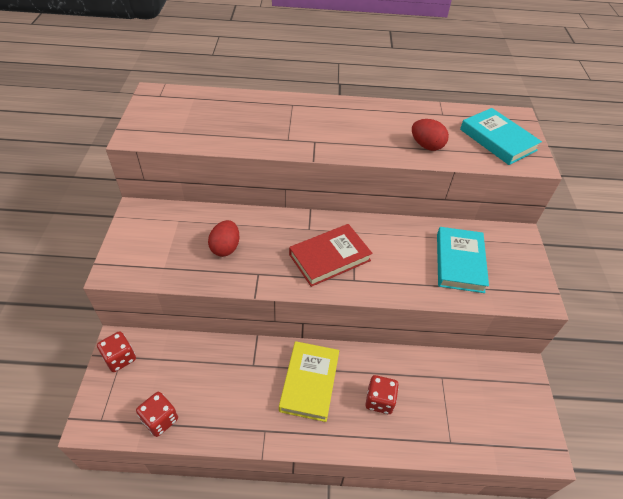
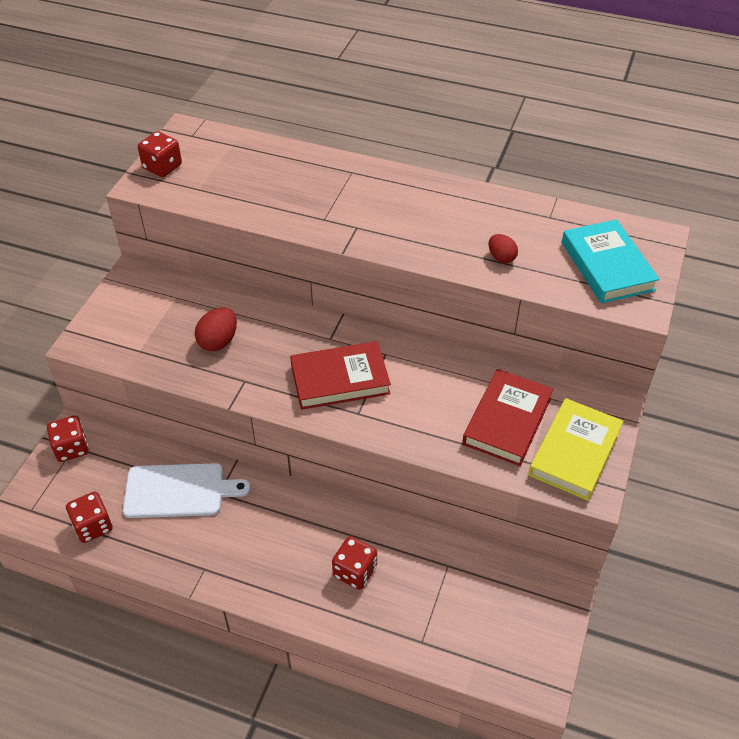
camera: 20 degrees right, 0 degrees up
(145, 121) = (162, 167): none -> red dice
(221, 371) = (179, 491): none -> white cutting board
(309, 382) = (278, 529): yellow book -> yellow book (574, 452)
(426, 146) = (501, 257): red egg -> red egg, size x0.66
(459, 262) = (507, 421): turquoise book -> red book

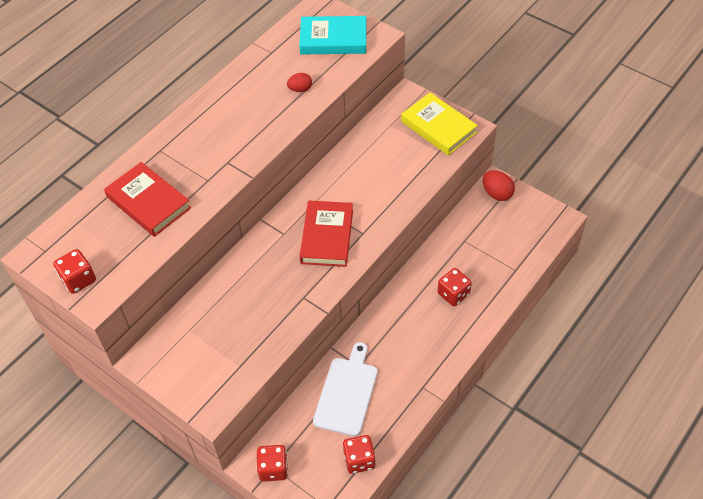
camera: 70 degrees left, 5 degrees up
(218, 341) = (254, 307): red egg -> red egg (497, 193)
(507, 421) = (400, 153): red book -> red book (148, 202)

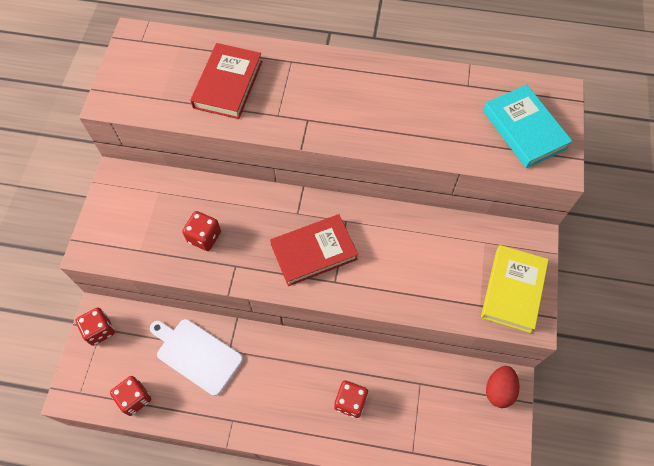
camera: 60 degrees right, 10 degrees up
(78, 279) = (123, 79): red dice -> red dice (204, 237)
(300, 89) = (436, 134): red egg -> none
(347, 393) = (197, 354): white cutting board -> white cutting board turned 135 degrees counterclockwise

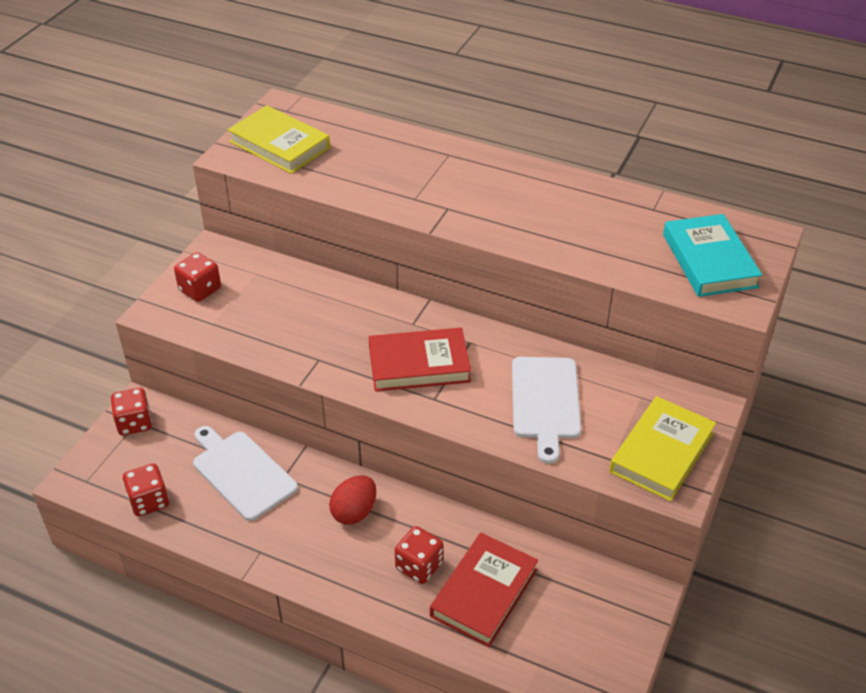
camera: 15 degrees right, 20 degrees down
(147, 80) = (279, 145): none -> yellow book
(204, 237) = (292, 325): red dice -> red dice (200, 289)
(228, 84) = (368, 162): red book -> red book (484, 593)
(417, 264) = (545, 402): none -> white cutting board
(499, 390) = (626, 599): red egg -> red egg (354, 512)

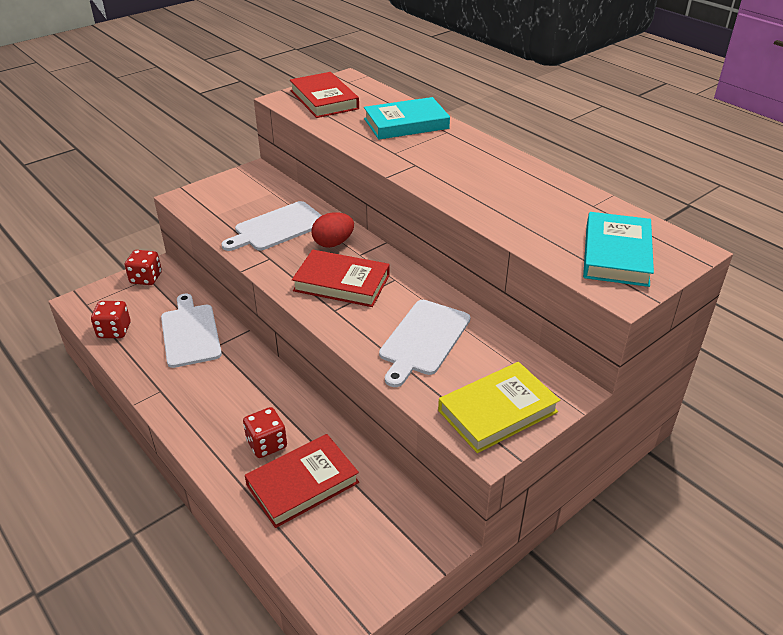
camera: 25 degrees right, 5 degrees down
(200, 289) = (225, 192): red dice -> none
(279, 145) = (324, 100): yellow book -> red book
(298, 318) = (277, 227): none -> white cutting board
(354, 512) = (248, 387): red egg -> red egg (333, 243)
(398, 155) = (406, 124): none -> turquoise book

